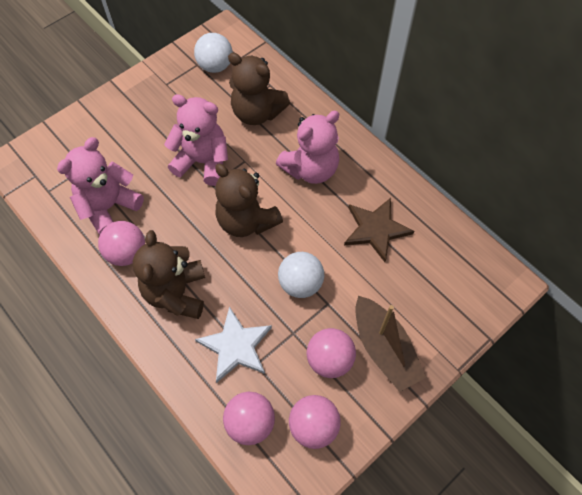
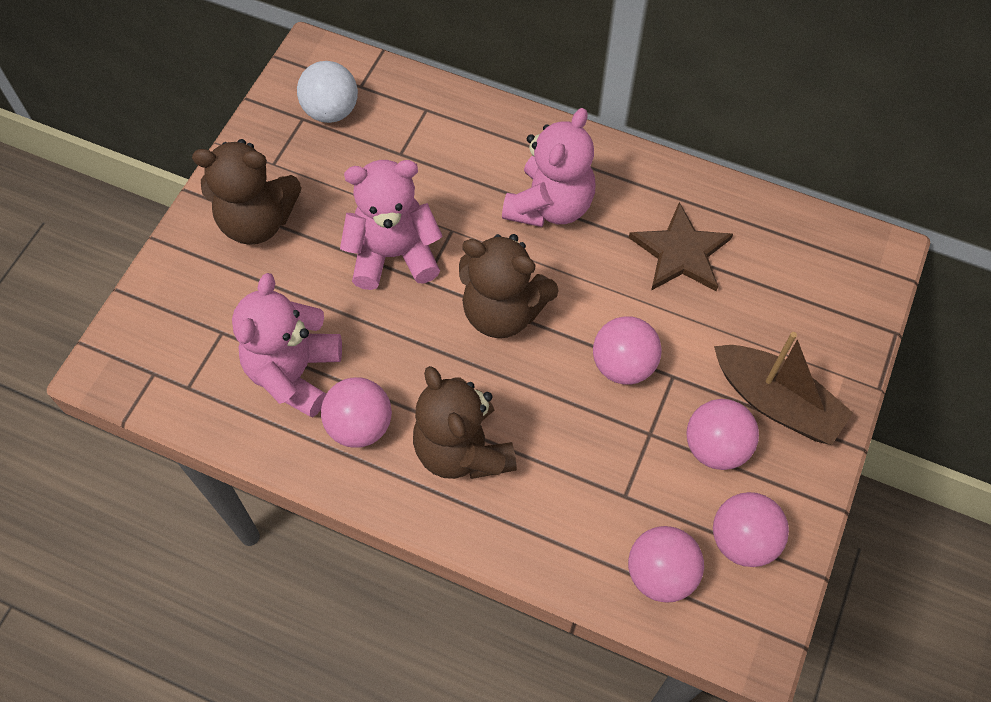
camera: 25 degrees left, 0 degrees up
(236, 346) = (585, 484): white star -> none
(257, 113) = (430, 156): brown teddy bear -> brown teddy bear (257, 221)
(300, 283) = (623, 365): white ball -> pink ball

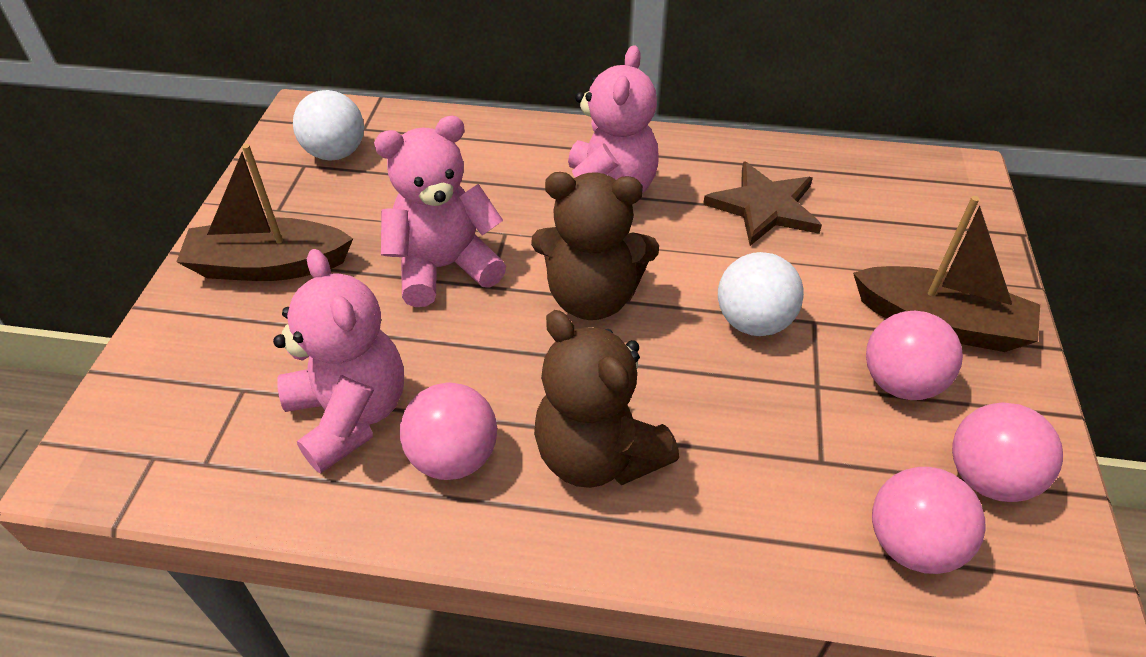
camera: 15 degrees left, 15 degrees down
(257, 221) = (269, 265): brown teddy bear -> brown boat
(294, 373) = (350, 415): pink teddy bear -> pink teddy bear turned 150 degrees clockwise
(623, 365) = (753, 322): pink ball -> white ball

